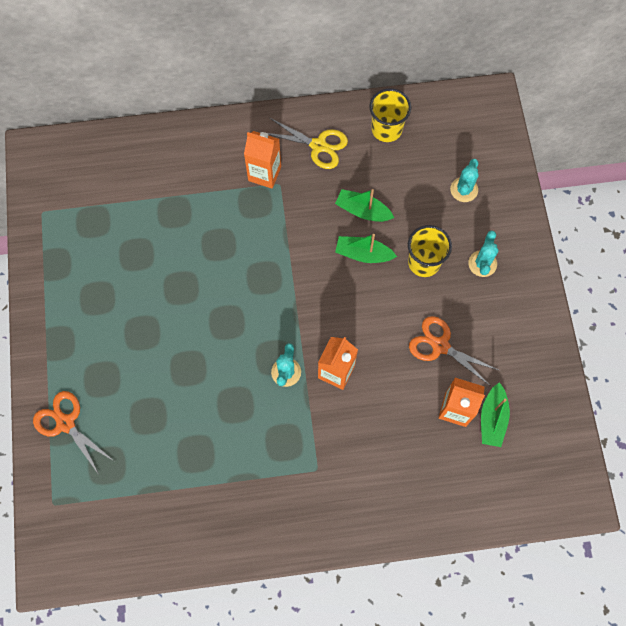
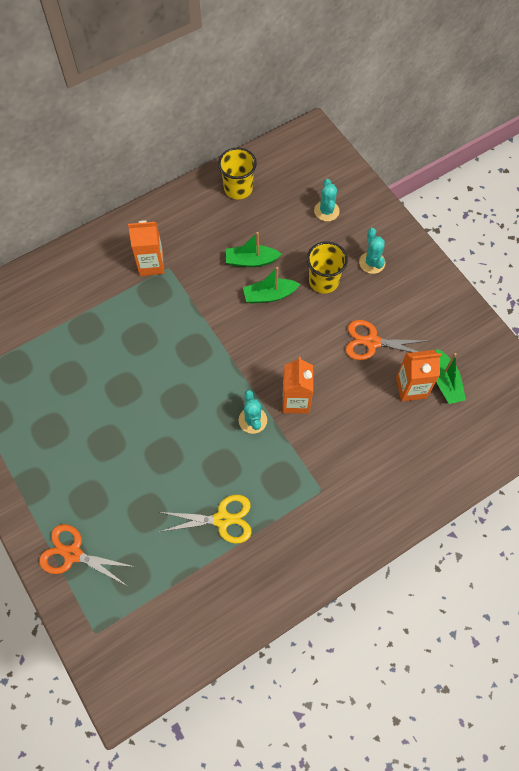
camera: 25 degrees left, 5 degrees down
(318, 146) = (187, 224): yellow scissors -> yellow scissors (222, 519)

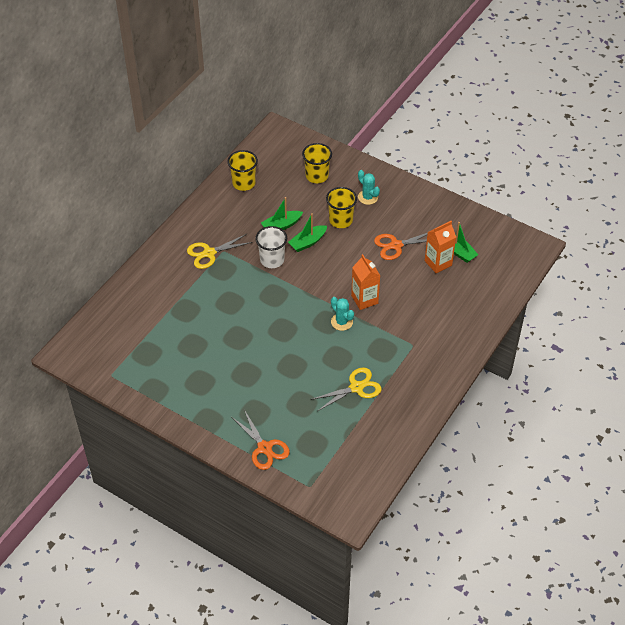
camera: 25 degrees left, 15 degrees down
(73, 554) = (264, 448): orange scissors -> orange scissors turned 120 degrees counterclockwise
(151, 264) = (209, 253): orange carton -> yellow scissors
(216, 302) = (272, 260): none -> white cup
(326, 211) = (317, 176): turquoise cactus -> yellow cup

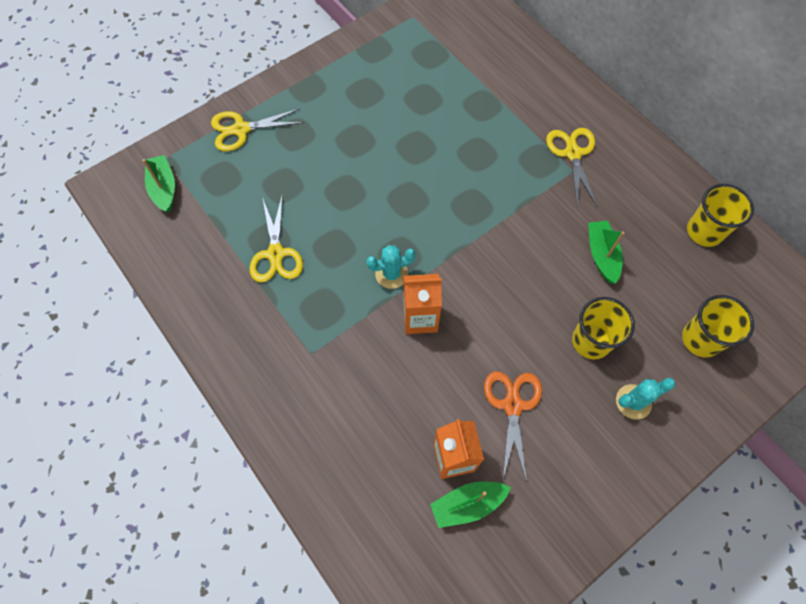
camera: 110 degrees right, 15 degrees up
(264, 448) = (241, 129): orange scissors -> yellow scissors
(272, 260) = (537, 223): white cup -> none
(307, 242) = (557, 279): green boat -> green boat (164, 188)

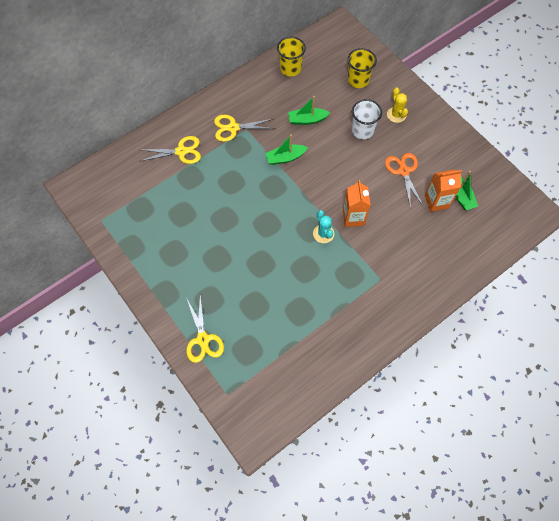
camera: 90 degrees left, 0 degrees up
(164, 188) = (255, 391): green boat -> green boat (285, 158)
(276, 254) = (310, 306): yellow scissors -> yellow scissors (181, 151)
(512, 405) = (403, 171): orange scissors -> orange scissors turned 75 degrees clockwise
(591, 341) = (362, 130): yellow cup -> white cup
(633, 402) = (396, 115): turquoise cactus -> yellow cactus

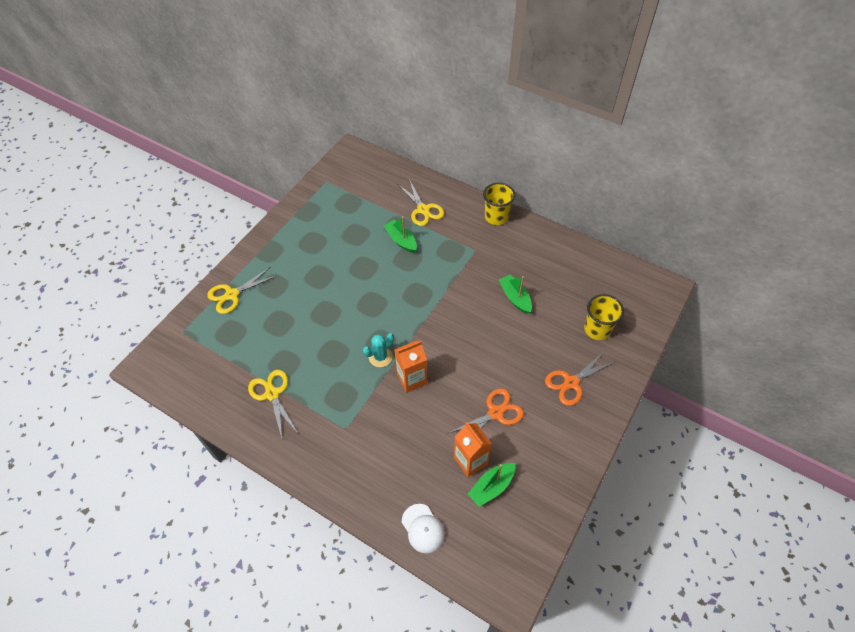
camera: 70 degrees right, 10 degrees down
(233, 128) = (471, 239): yellow scissors -> yellow scissors (272, 394)
(285, 158) = (457, 294): green boat -> green boat (401, 240)
(290, 68) = (573, 262): yellow cup -> yellow cup (496, 217)
(362, 130) = (530, 354): white cup -> none
(396, 115) = (571, 382): yellow cactus -> orange scissors
(478, 250) = (423, 528): none -> white cap

